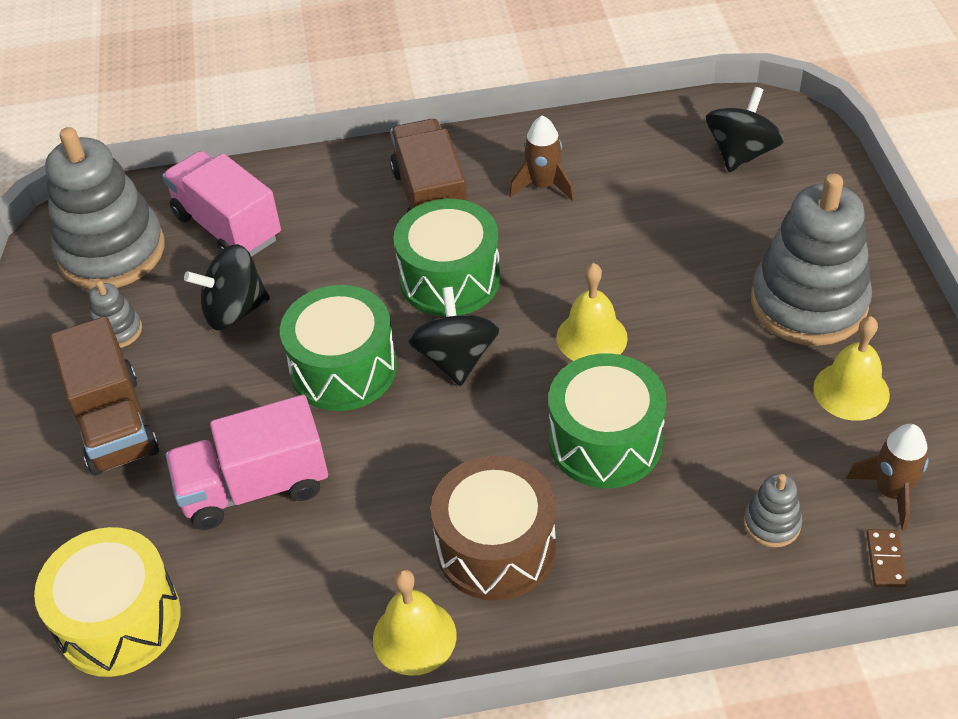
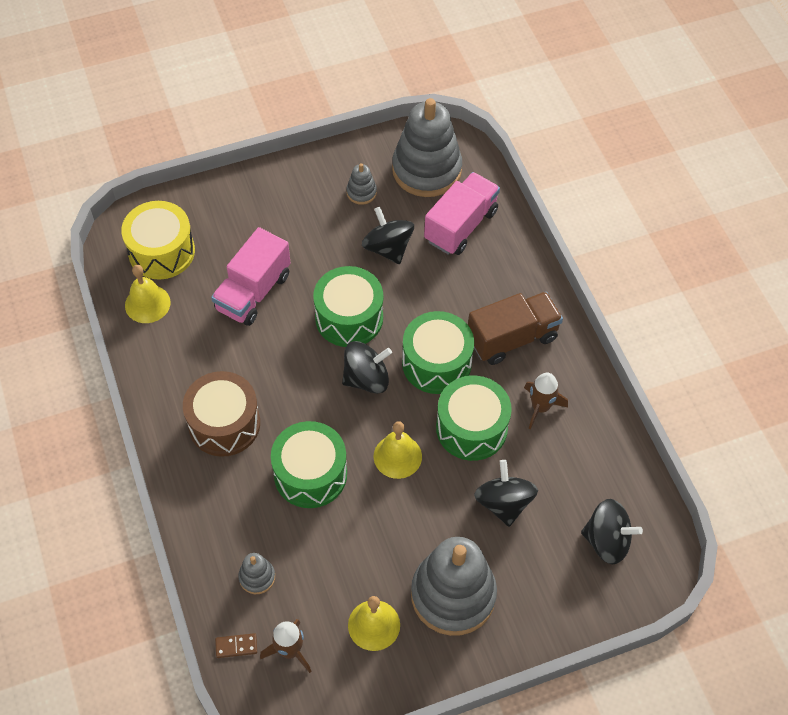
camera: 75 degrees right, 10 degrees up
(114, 423) = (291, 211): brown truck -> none
(254, 487) = (253, 292): pink truck -> pink truck turned 120 degrees counterclockwise
(414, 637) = (162, 392): yellow bell -> yellow bell (147, 304)
(561, 255) = (471, 428): none -> green drum
(679, 238) = (503, 503): none -> black spinning top

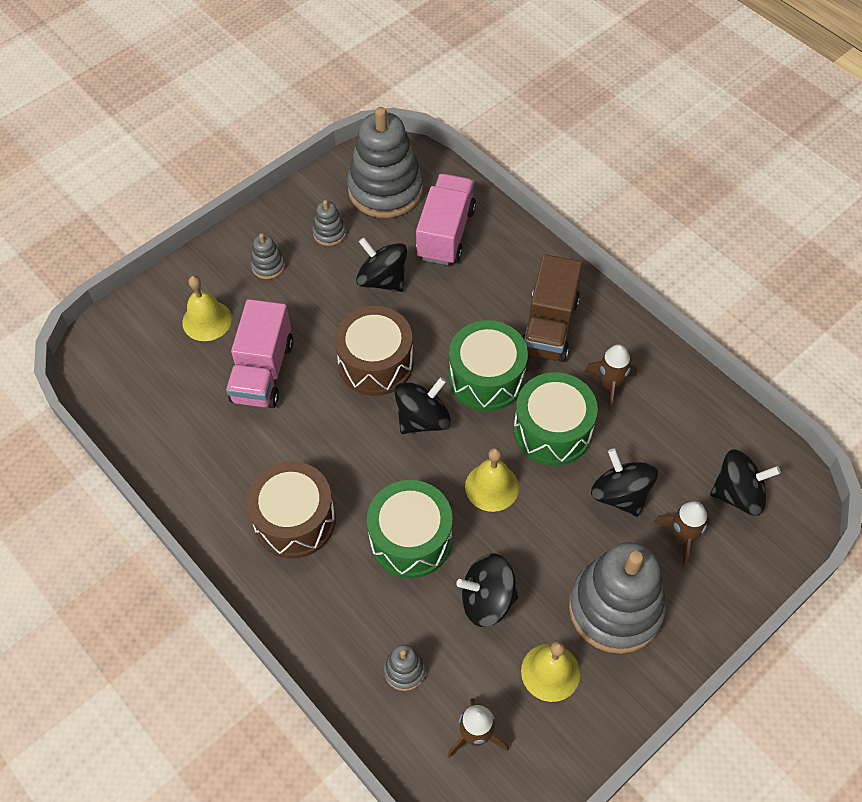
camera: 20 degrees left, 0 degrees up
(147, 304) = (153, 423): yellow bell -> yellow bell (207, 320)
(161, 252) = (144, 363): yellow drum -> none
(236, 646) = (417, 754): brown domino -> none
(297, 204) = (268, 266): none -> grey stacking toy
(349, 318) = (375, 363): green drum -> brown drum
(350, 547) = (487, 600): none -> black spinning top
(512, 338) = (549, 326): brown truck -> brown truck turned 150 degrees clockwise
(539, 559) = (682, 537): none -> brown rocket

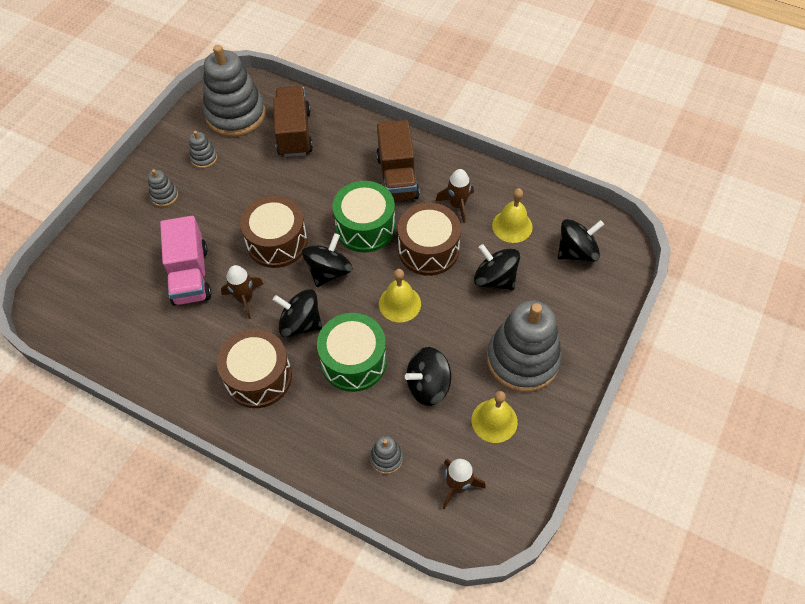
camera: 20 degrees left, 0 degrees up
(207, 320) = (130, 251): yellow bell -> yellow bell (512, 226)
(382, 279) = (259, 180): black spinning top -> black spinning top (300, 323)
(445, 233) = (294, 133): pink truck -> brown truck
(552, 430) = (428, 249): green drum -> brown drum
(682, 537) = (550, 294): brown rocket -> brown rocket (245, 298)

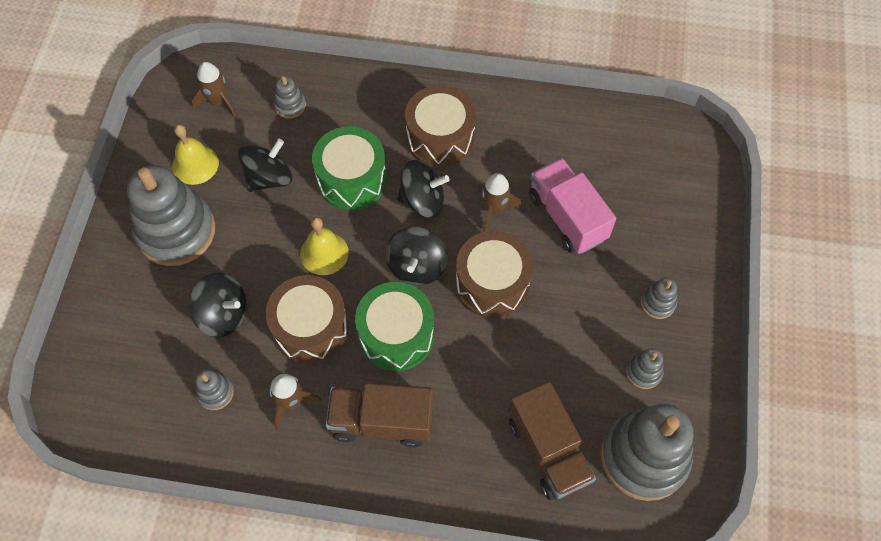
camera: 160 degrees right, 5 degrees up
(397, 177) = (381, 421): brown truck -> brown truck turned 60 degrees counterclockwise
(512, 226) = (215, 392): yellow bell -> grey stacking toy
(576, 252) = (129, 380): black spinning top -> none

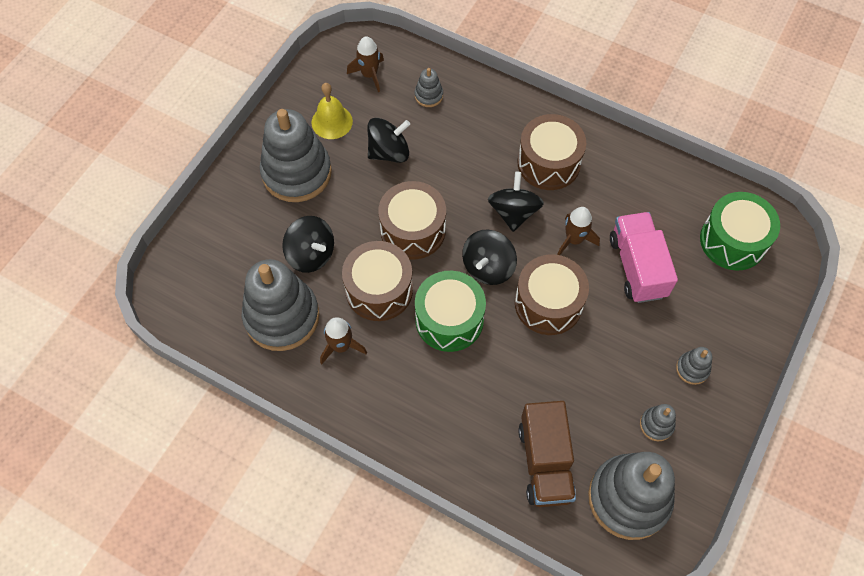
camera: 20 degrees right, 0 degrees up
(215, 392) = (282, 316): grey stacking toy -> grey stacking toy, size x2.32
(324, 253) = (413, 230): yellow bell -> brown drum
(352, 179) = (459, 175): green drum -> green drum (733, 241)
(381, 421) = (410, 388): brown truck -> none
(422, 201) = (513, 212): black spinning top -> black spinning top turned 105 degrees counterclockwise

